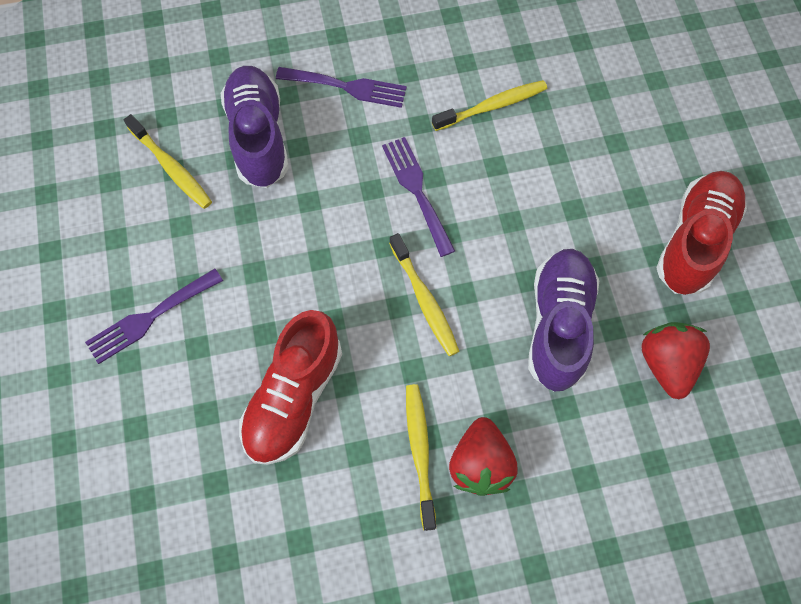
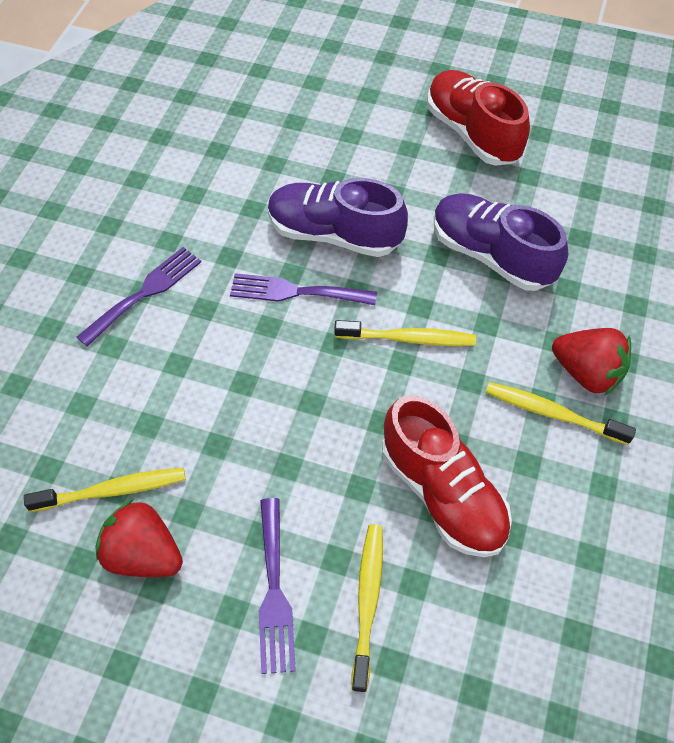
camera: 60 degrees left, 10 degrees down
(258, 137) = (140, 393): purple shoe -> purple shoe (334, 234)
(492, 106) = (253, 197): yellow toothbrush -> yellow toothbrush (367, 602)
(666, 364) = (566, 203): red strawberry -> red strawberry (144, 554)

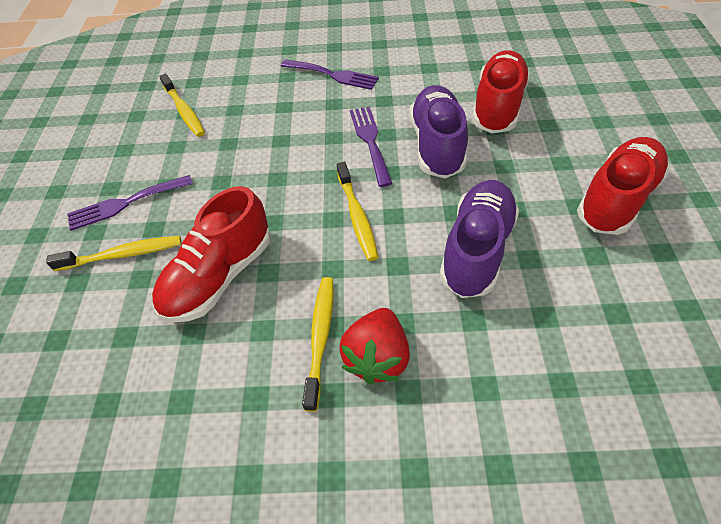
camera: 75 degrees right, 5 degrees down
(144, 554) = (144, 137): red strawberry -> none
(301, 161) = (497, 106): none -> red shoe

